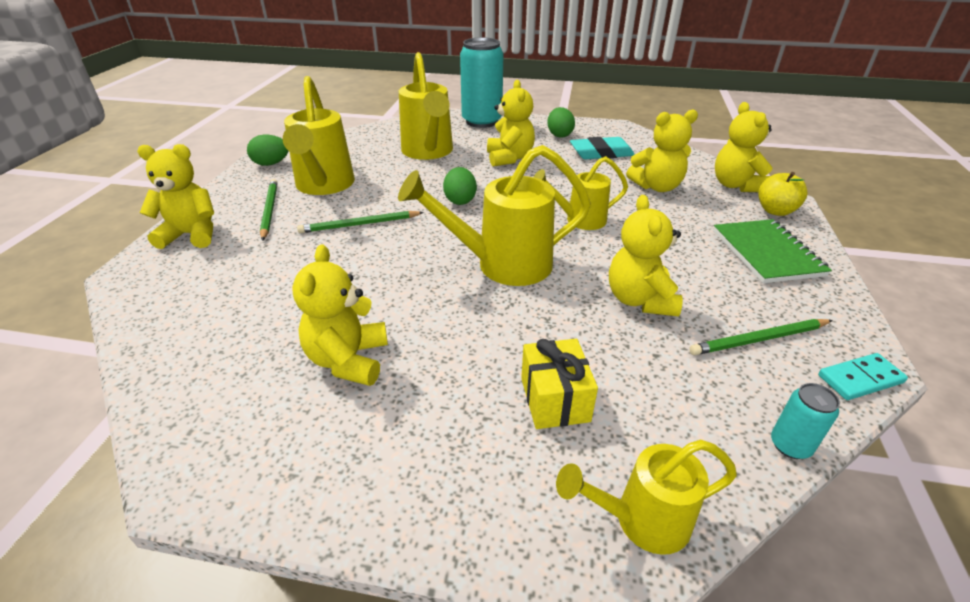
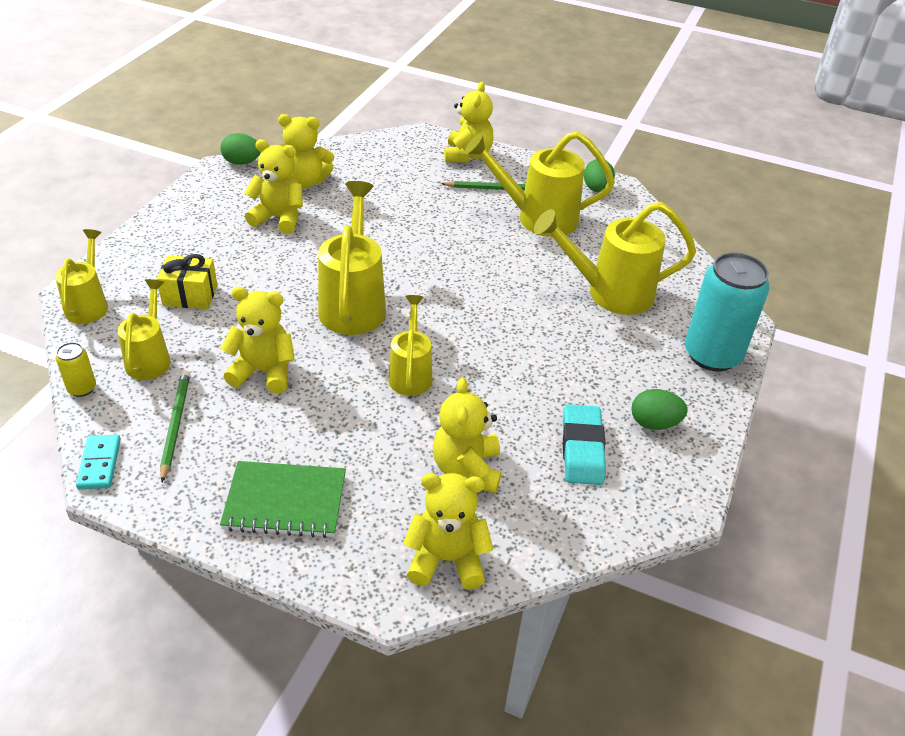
camera: 100 degrees right, 5 degrees up
(359, 224) = (454, 233): green pencil -> none
(460, 200) = (481, 298): green egg -> green egg (242, 162)
(509, 158) = (581, 356): yellow teddy bear -> yellow teddy bear (305, 182)
(690, 396) = (150, 358): none -> yellow watering can
(775, 211) = (366, 565): yellow apple -> none
(790, 445) = (82, 388): turquoise can -> yellow can

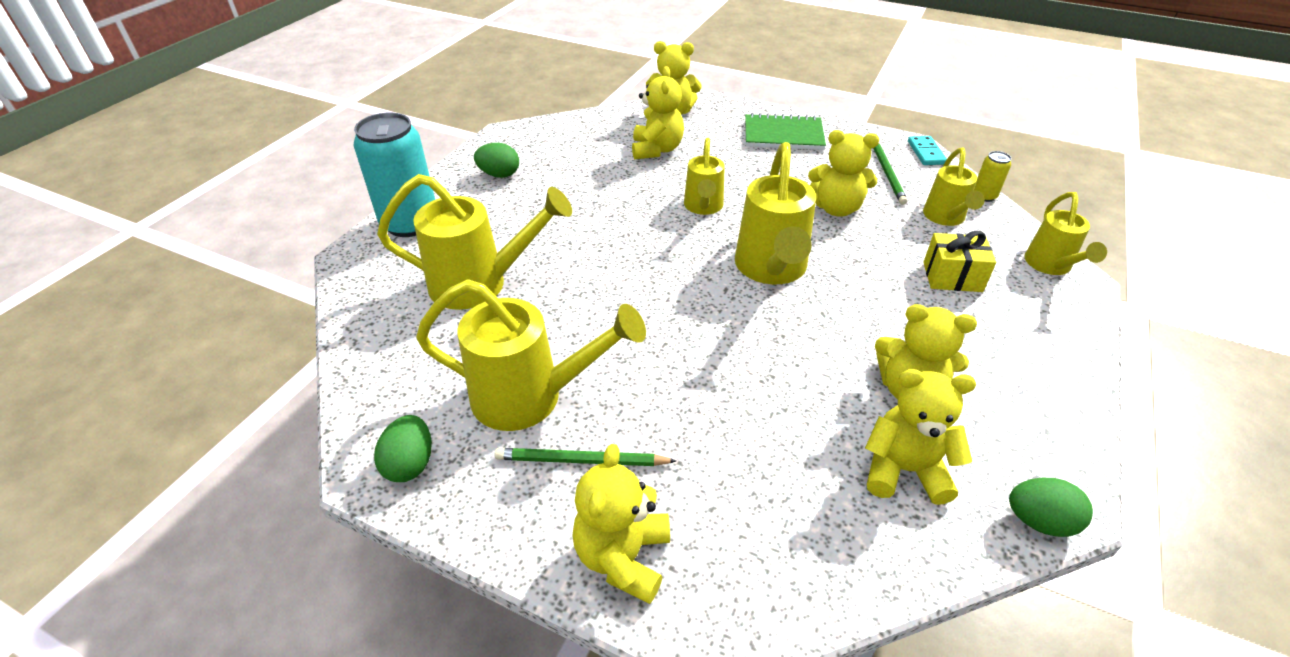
camera: 175 degrees left, 0 degrees up
(582, 449) = (565, 160): turquoise eraser -> none

